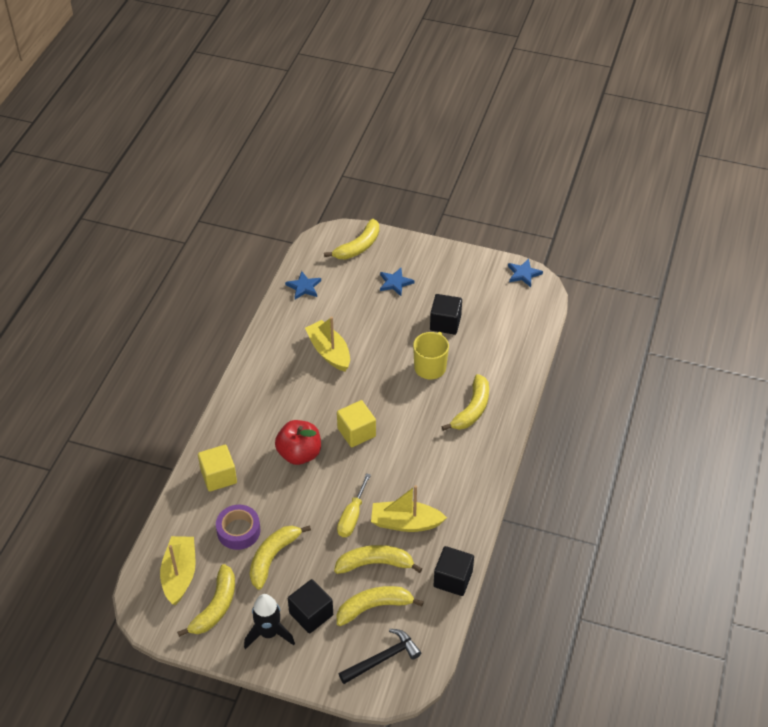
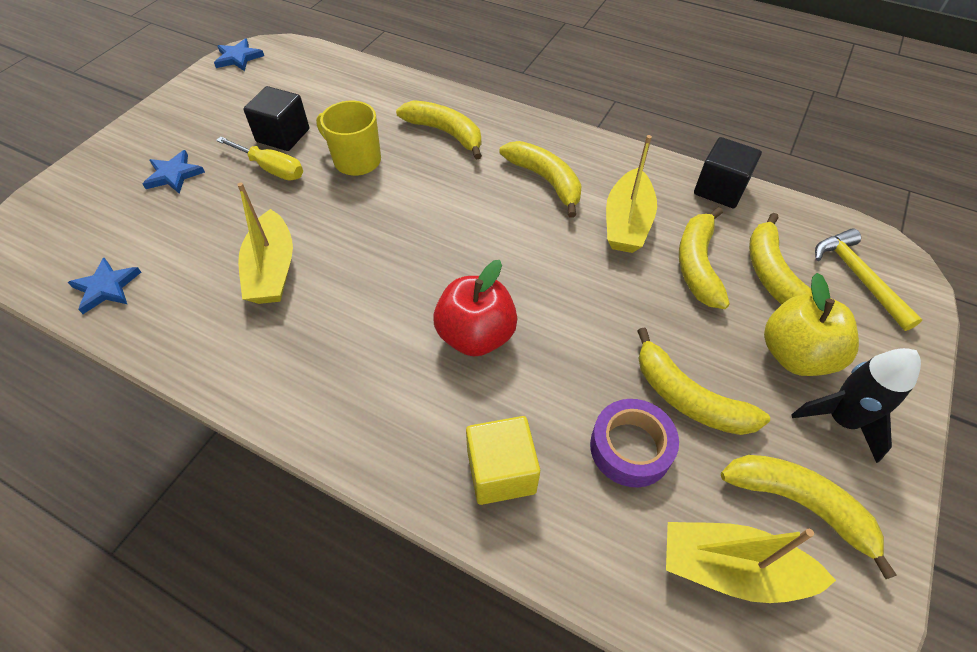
camera: 80 degrees left, 5 degrees up
(311, 614) = (795, 355): black cube -> yellow apple
(329, 352) = (272, 270): yellow boat -> yellow boat turned 75 degrees counterclockwise
(352, 516) = (611, 281): yellow screwdriver -> yellow screwdriver (271, 169)
(356, 432) = (451, 256): yellow cube -> none
(358, 246) = (66, 206): yellow banana -> yellow banana (545, 180)
(382, 658) = (858, 277): black hammer -> yellow hammer

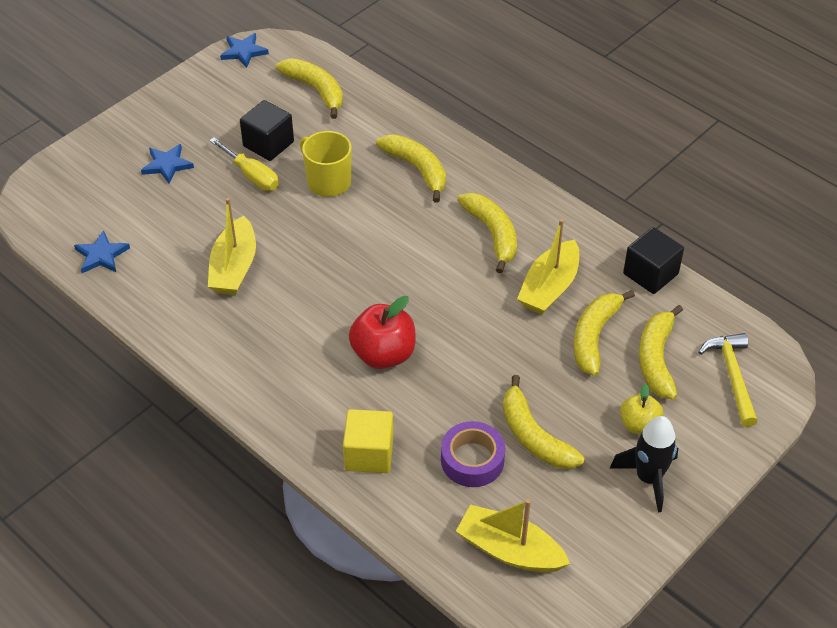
camera: 15 degrees right, 5 degrees down
(795, 355) = (639, 425): yellow apple -> yellow apple, size x0.61
(799, 504) = (582, 524): yellow banana -> yellow banana (316, 90)

